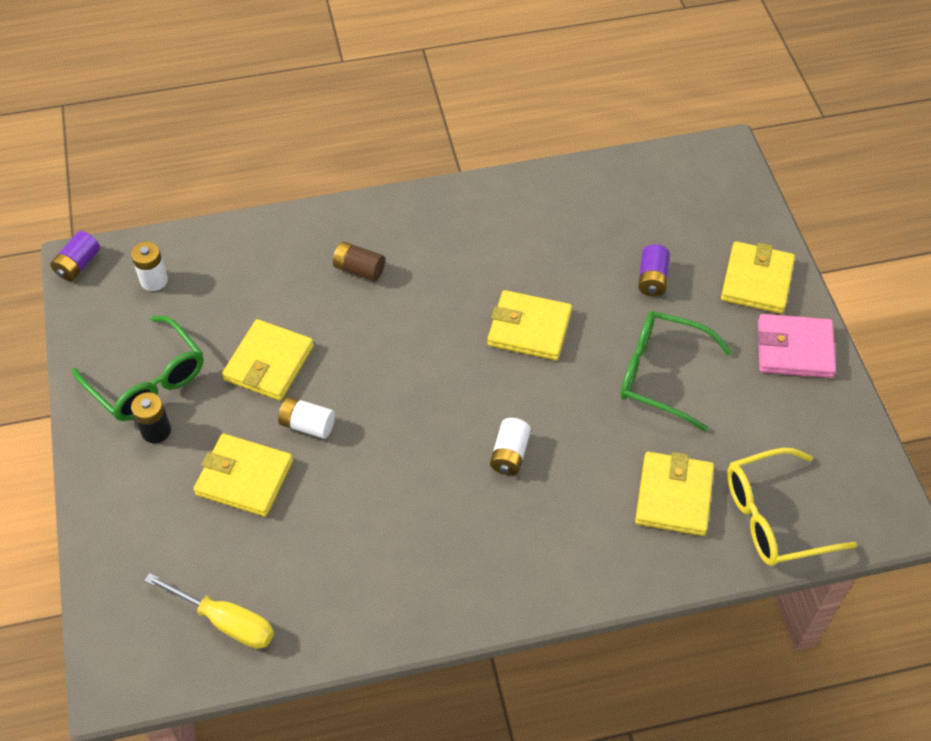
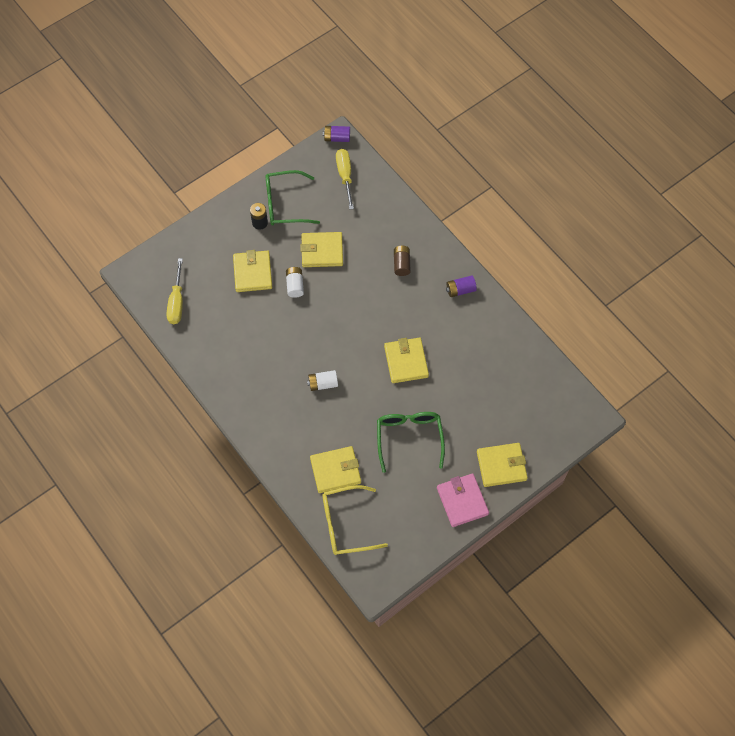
camera: 65 degrees right, 10 degrees up
(147, 380) = (285, 204): green glasses -> green glasses turned 60 degrees clockwise
(154, 280) = (345, 175): white battery -> yellow screwdriver
(652, 279) = (473, 410): purple battery -> purple battery (460, 290)
(775, 517) = (346, 524): yellow glasses -> yellow glasses turned 60 degrees counterclockwise

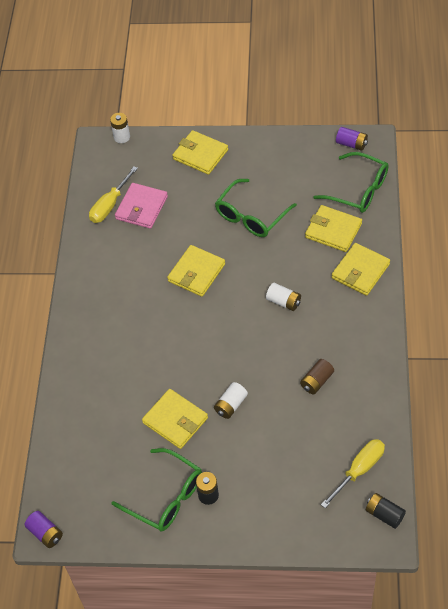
camera: 135 degrees left, 10 degrees down
(140, 286) = (384, 514): none -> black battery
(252, 273) = (260, 447): yellow wallet -> yellow wallet (360, 271)
(345, 175) = (79, 483): yellow screwdriver -> yellow screwdriver (109, 205)
(346, 524) = (358, 190): yellow glasses -> green glasses
(401, 264) = (116, 356): brown battery -> brown battery (316, 381)
(460, 290) = (91, 298): purple battery -> purple battery (351, 144)
(462, 501) = (254, 151): pink wallet -> pink wallet (141, 208)
(580, 436) = (122, 137): none -> white battery

